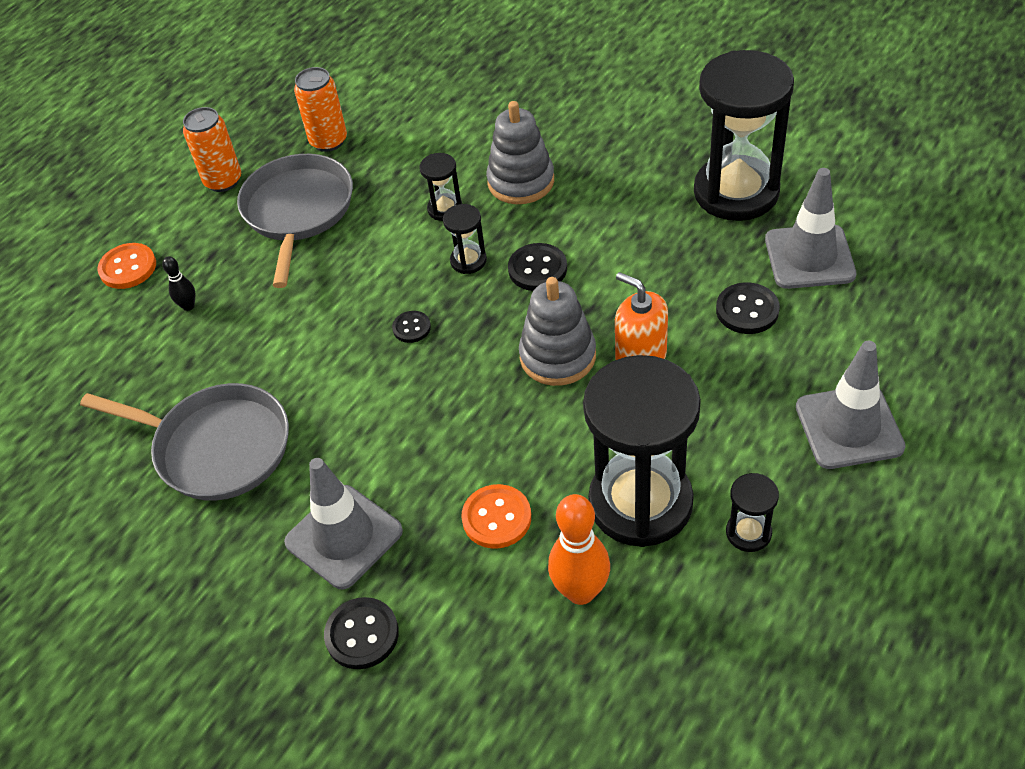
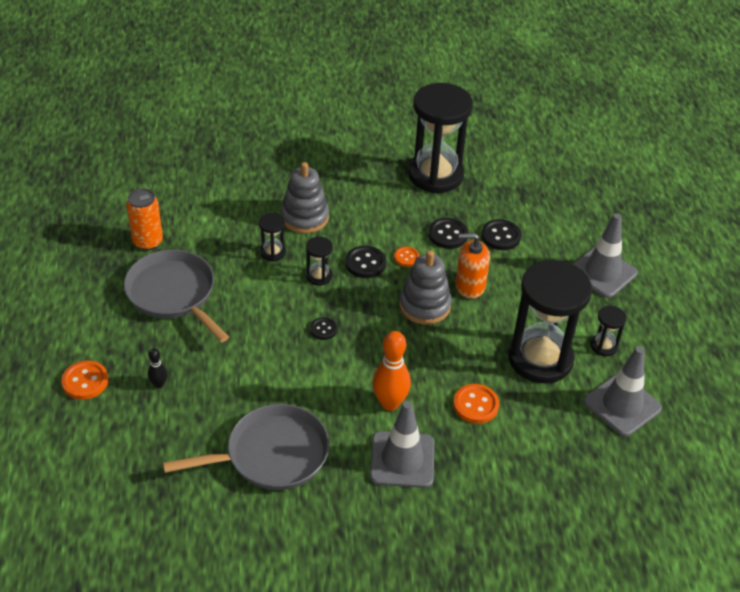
camera: 45 degrees left, 5 degrees down
(223, 181) = (96, 297): orange can -> none
(362, 634) = (464, 502): black button -> black button (448, 234)
(581, 591) = (553, 417): orange bowling pin -> orange bowling pin (390, 403)
(594, 284) = (406, 257): none -> orange button
(809, 257) = (506, 195): grey traffic cone -> grey traffic cone (622, 405)

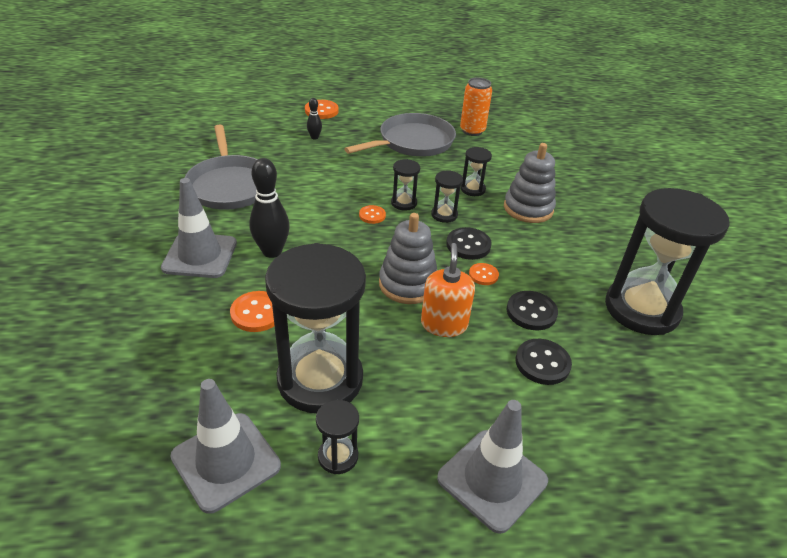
camera: 90 degrees right, 5 degrees down
(300, 305) = (404, 203): none -> black hourglass
(323, 329) = (372, 215): black button -> orange button
(390, 403) = (272, 251): orange bowling pin -> black bowling pin

